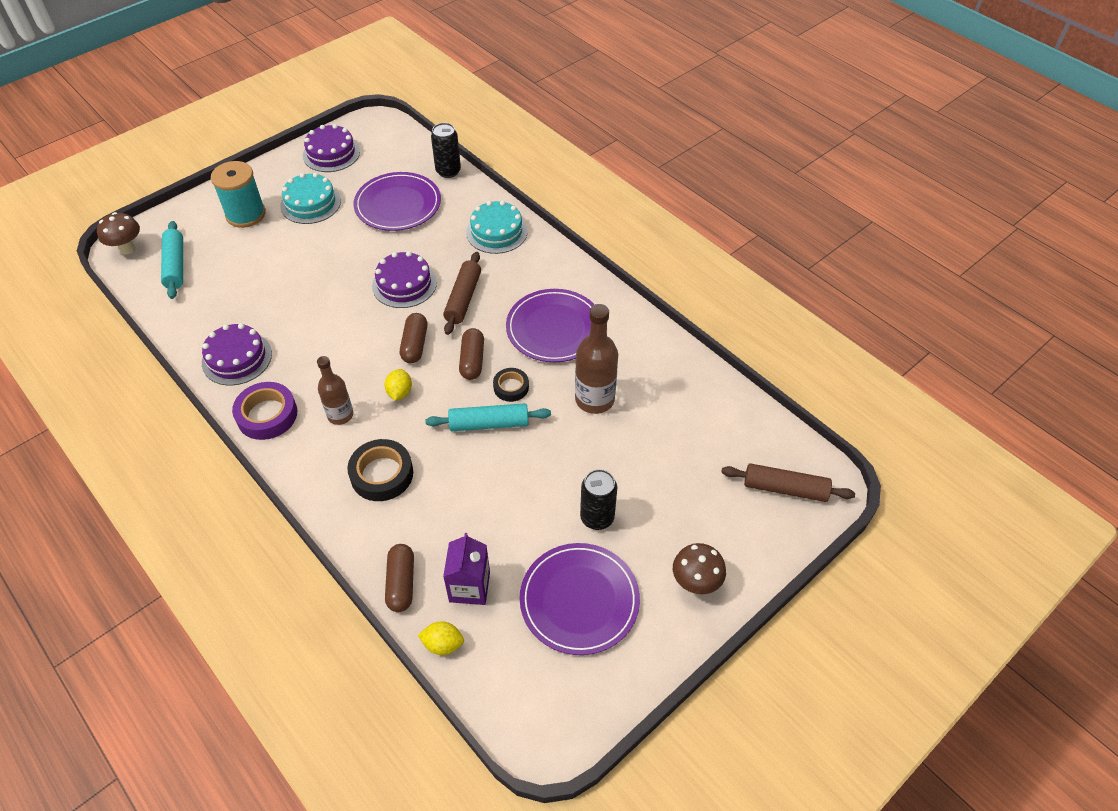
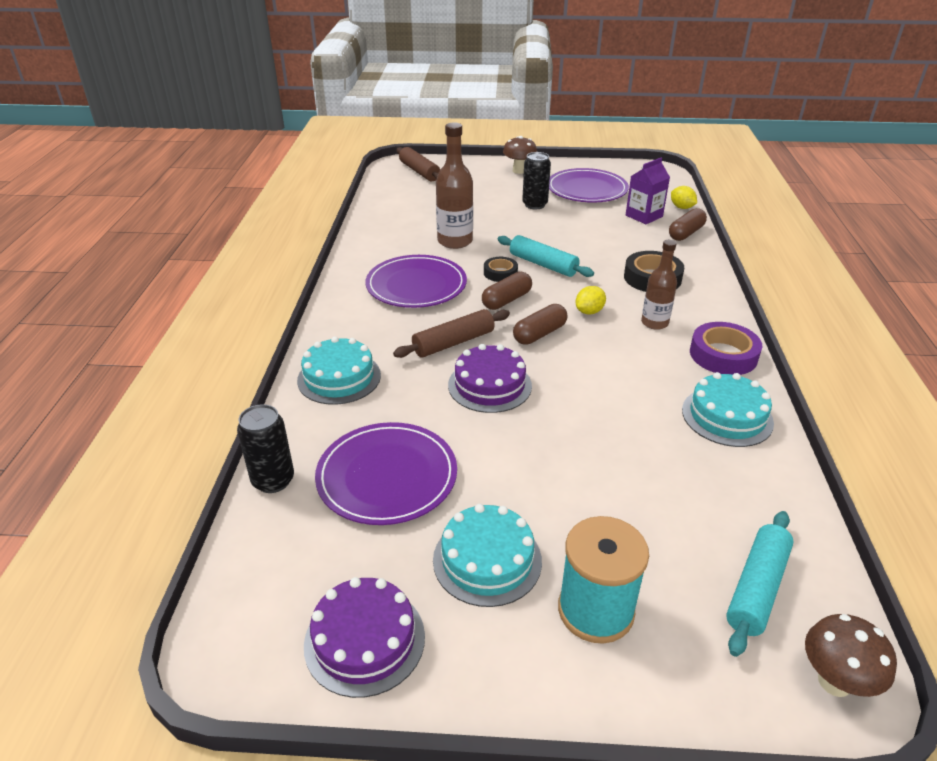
camera: 135 degrees left, 15 degrees down
(237, 358) = (727, 416): purple cake -> turquoise cake

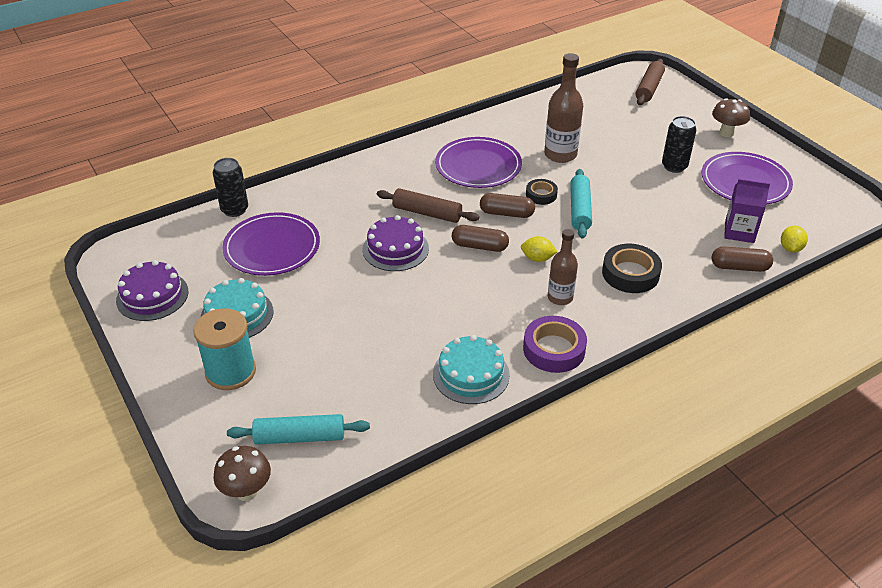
camera: 55 degrees right, 5 degrees up
(339, 377) = (342, 186): turquoise cake -> none

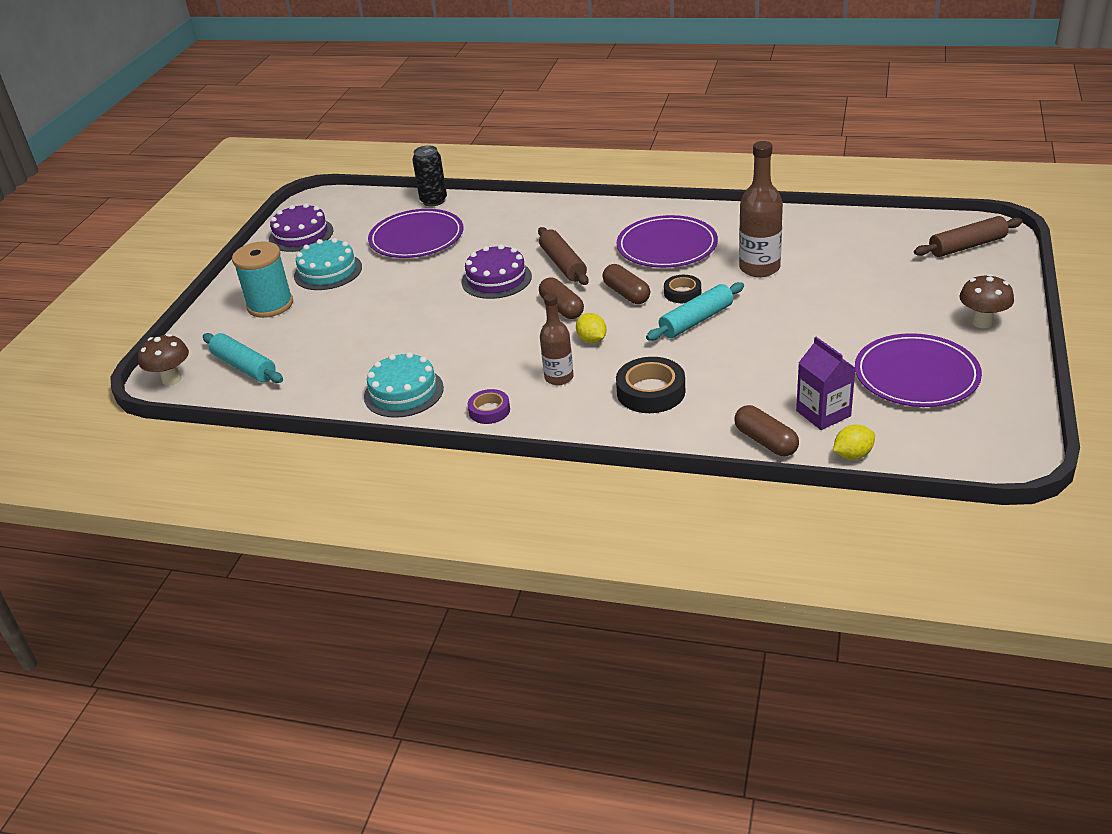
camera: 50 degrees right, 5 degrees down
(554, 349) = (489, 410): purple tape -> purple tape, size x0.61
(674, 166) = (860, 327): black can -> none

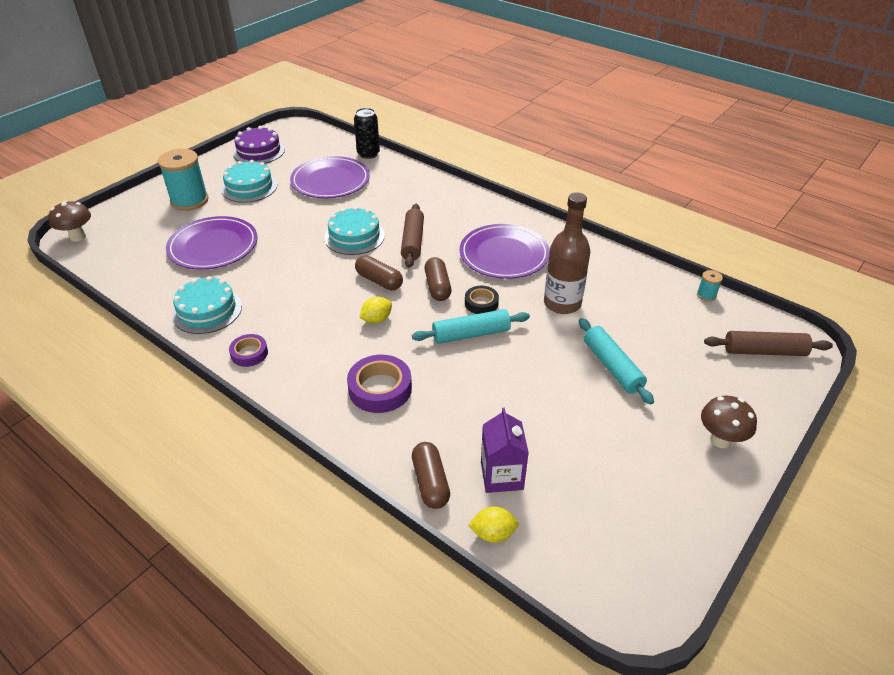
camera: 20 degrees right, 5 degrees up
(244, 367) = (128, 245): turquoise rolling pin -> turquoise rolling pin (612, 367)
(496, 279) = (354, 236): purple cake -> turquoise cake
(559, 377) = (323, 344): brown bottle -> none
(562, 308) = (379, 281): brown capsule -> brown capsule turned 45 degrees counterclockwise
(592, 340) = (376, 319): yellow lemon -> yellow lemon turned 60 degrees clockwise
(651, 392) = (380, 389): black tape -> purple tape
(883, 219) = (706, 295): none -> turquoise spool
(916, 375) = (616, 471): purple plate -> purple plate (213, 246)

